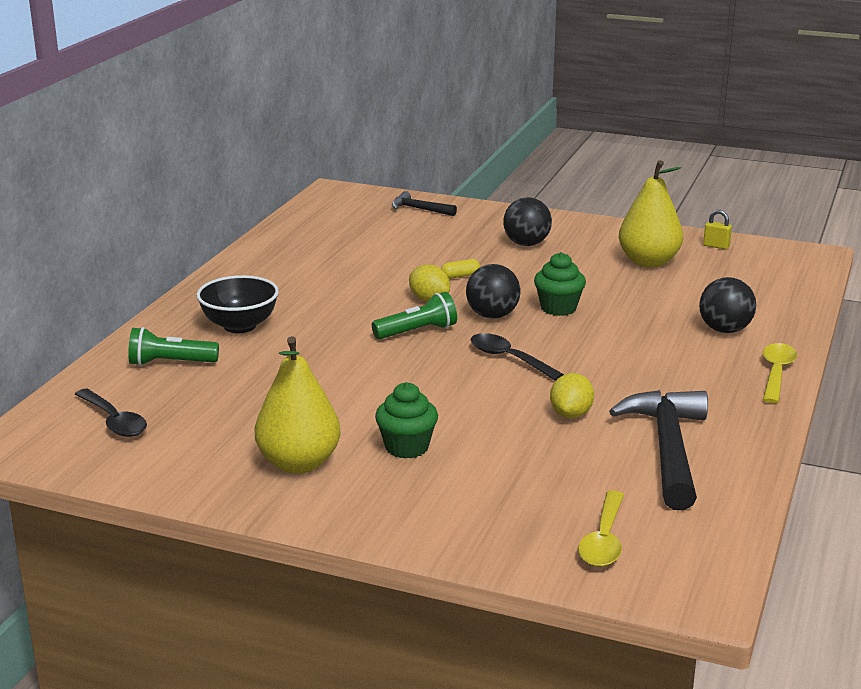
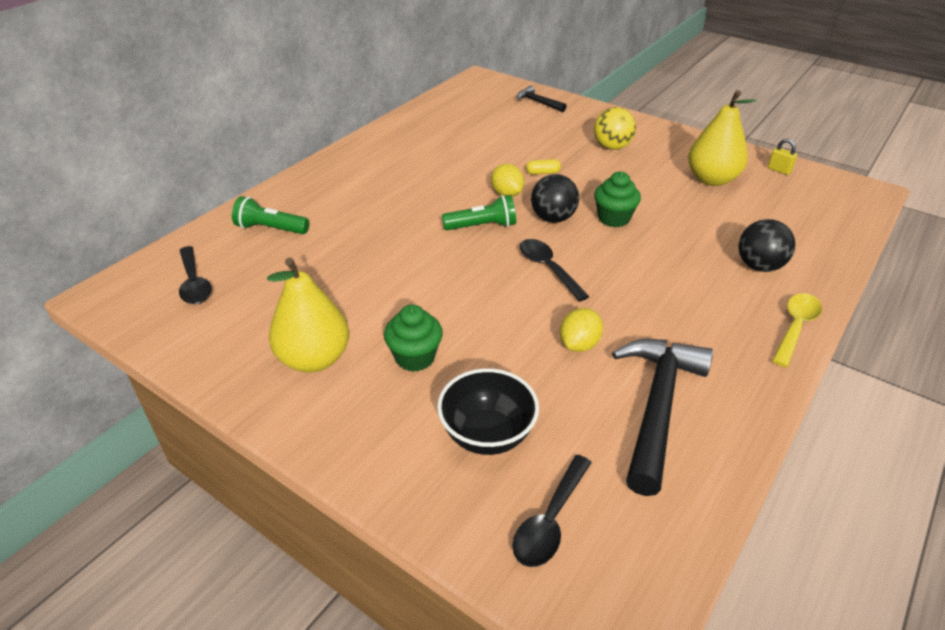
camera: 15 degrees right, 15 degrees up
(240, 326) = (343, 199): black bowl -> black bowl (487, 434)
(526, 244) = (612, 147): black ball -> yellow ball
(604, 540) = (550, 521): yellow spoon -> black spoon

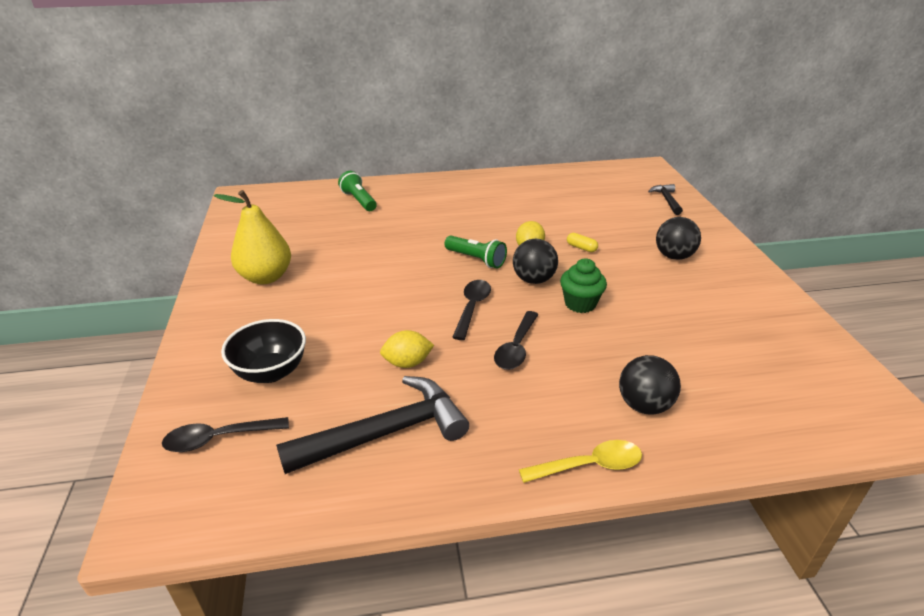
camera: 45 degrees right, 5 degrees down
(194, 283) = (281, 209): black spoon -> black spoon (516, 348)
(415, 357) = (309, 308): green cupcake -> none
(612, 147) = (673, 256): yellow ball -> black ball
(712, 179) = (726, 322): yellow pear -> none
(779, 170) = (818, 350): yellow padlock -> none

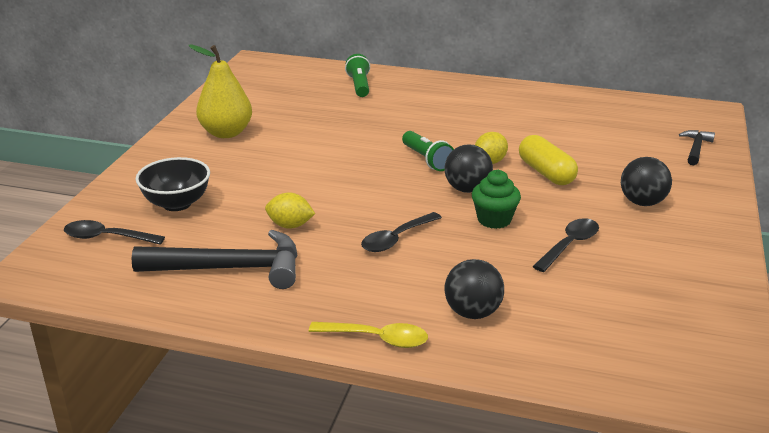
camera: 25 degrees right, 5 degrees down
(472, 307) = (385, 198): black spoon -> black spoon (569, 245)
(581, 248) = (546, 173): yellow capsule -> yellow capsule, size x2.06

